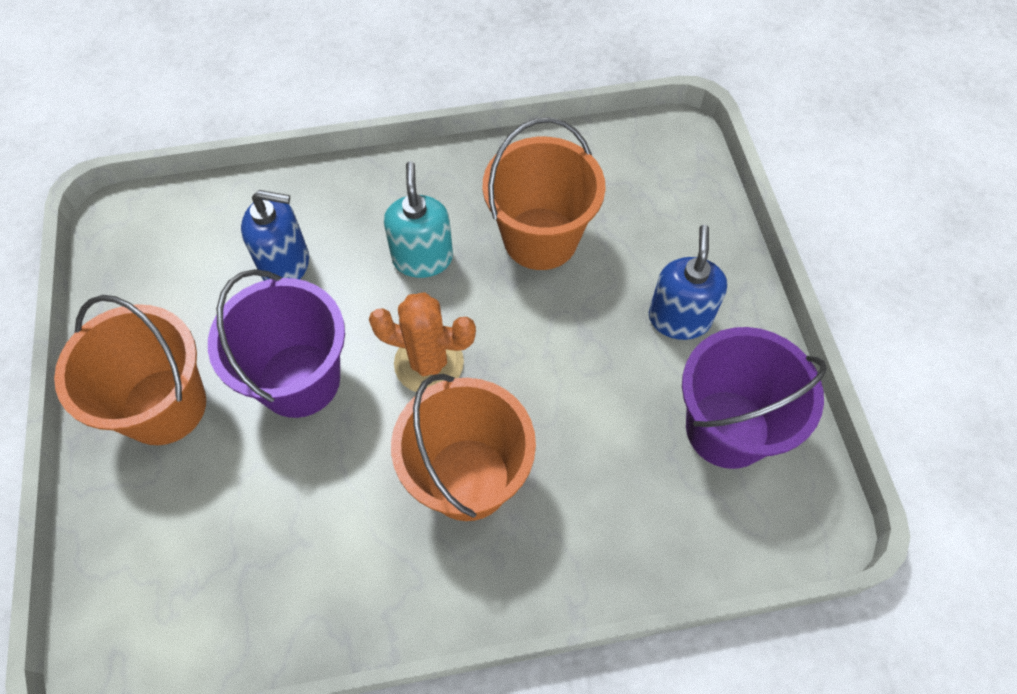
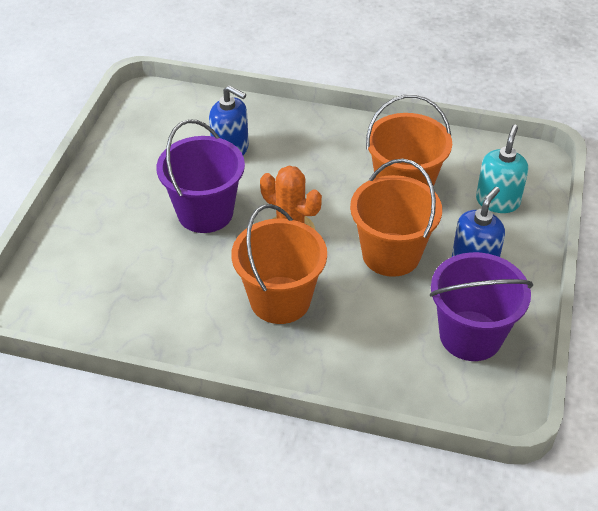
camera: 25 degrees right, 15 degrees down
(164, 406) = (119, 199): orange bucket -> orange bucket (391, 254)
(422, 258) = (319, 174): turquoise soap dispenser -> turquoise soap dispenser (497, 201)

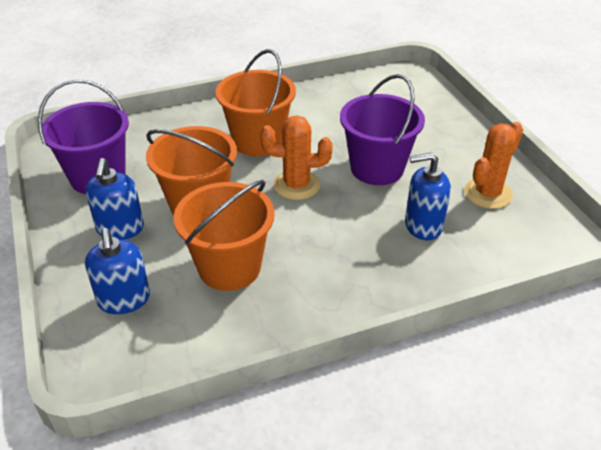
camera: 145 degrees right, 5 degrees down
(150, 148) = (487, 193): none -> orange cactus
(497, 201) = (124, 300): turquoise soap dispenser -> blue soap dispenser

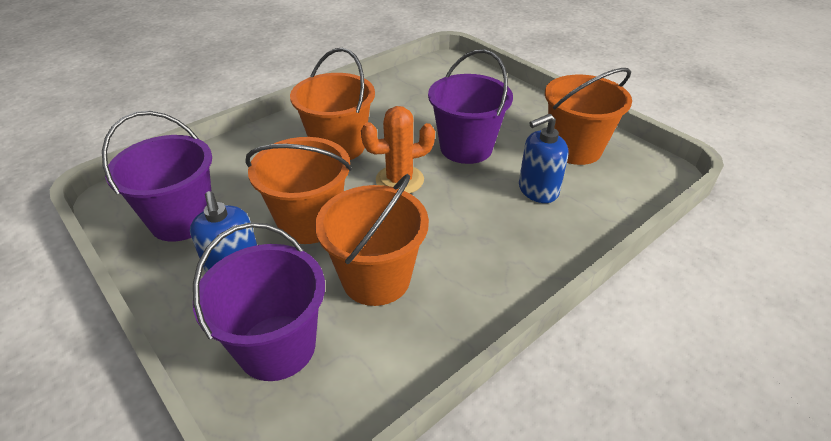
camera: 20 degrees left, 0 degrees up
(124, 300) = (277, 347): blue soap dispenser -> purple bucket
(487, 193) = (574, 149): orange cactus -> orange bucket

